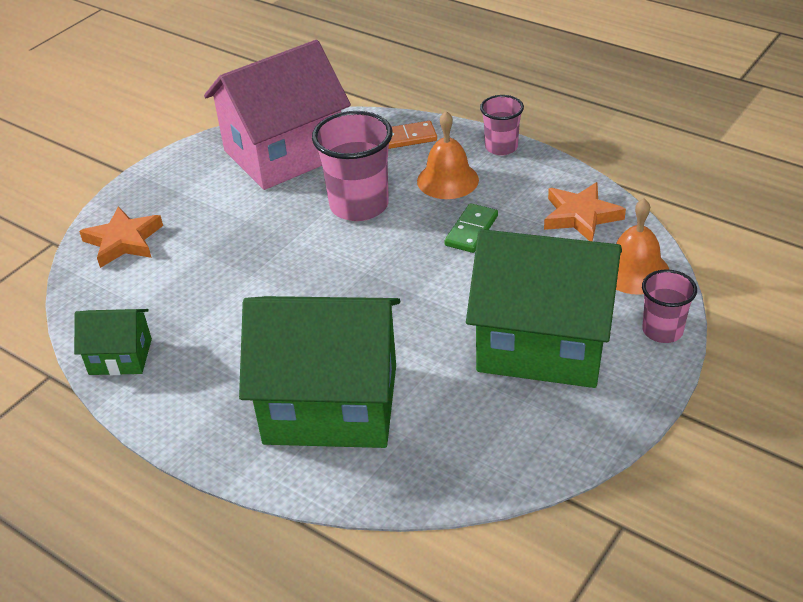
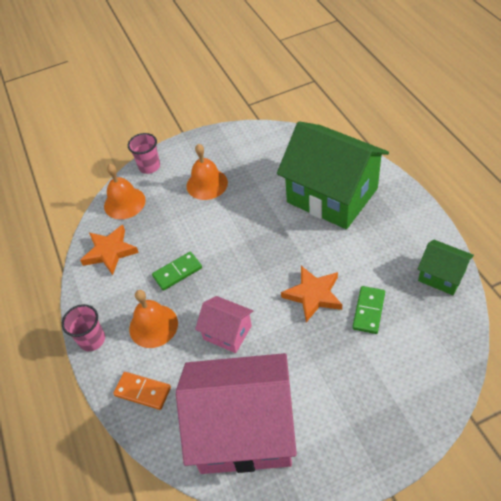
camera: 145 degrees left, 10 degrees up
(123, 241) = (415, 387): orange star -> orange star (313, 295)
(203, 284) = (368, 311): none -> green domino
(359, 205) = (227, 332): pink cup -> pink house
(543, 342) = (207, 184): green house -> orange bell

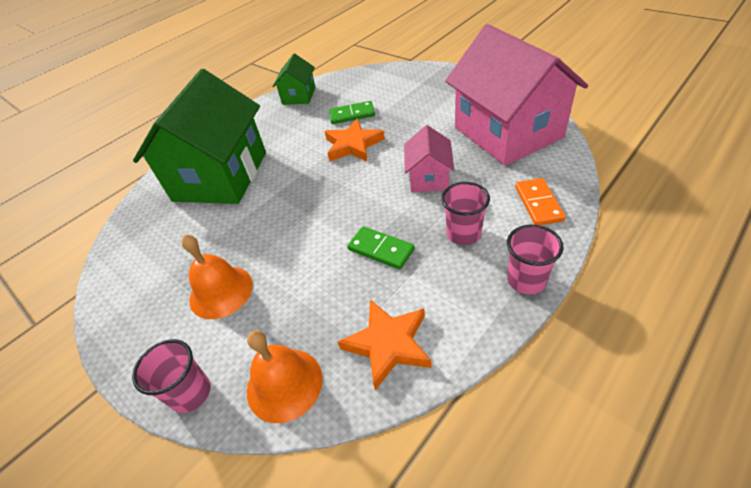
camera: 115 degrees left, 5 degrees down
(153, 326) = (463, 234): orange bell -> pink cup

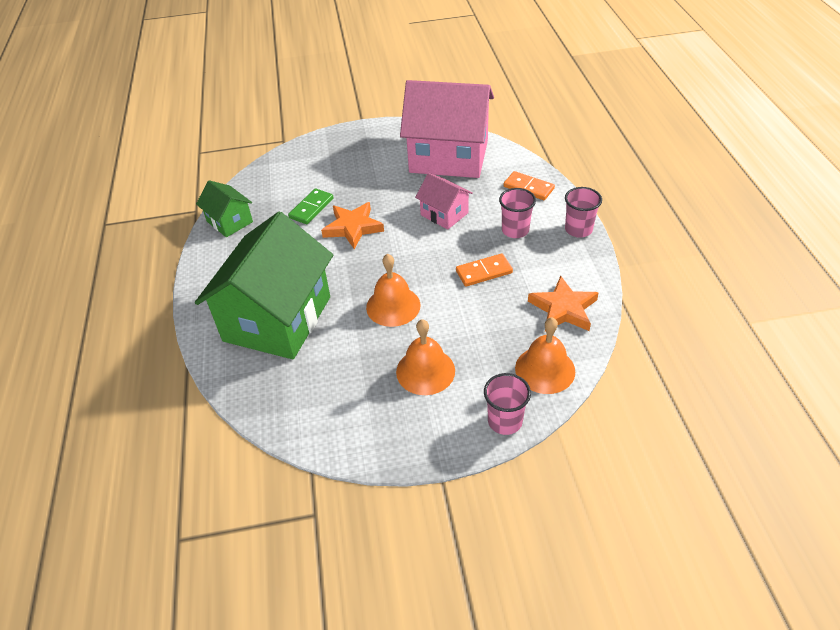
camera: 55 degrees left, 0 degrees up
(221, 176) = (277, 319): green house -> green house turned 60 degrees clockwise
(284, 222) = (393, 306): none -> orange bell
(381, 249) = (484, 272): green domino -> orange domino

